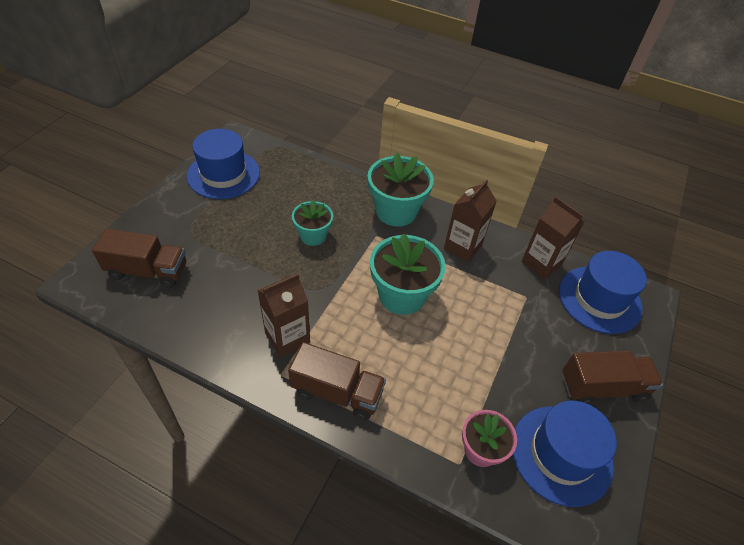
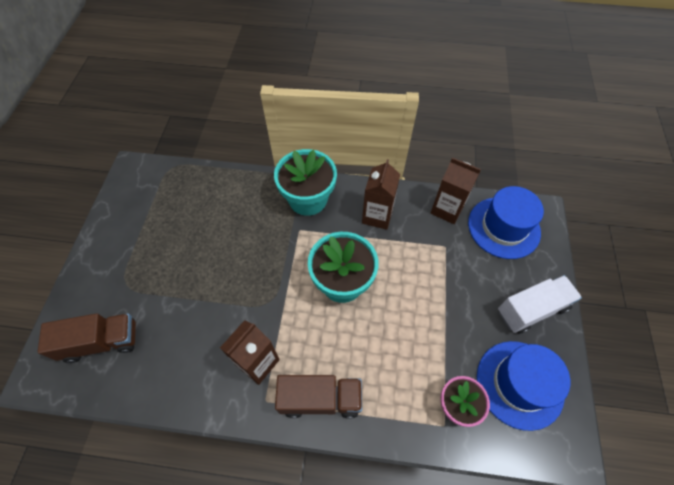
camera: 15 degrees left, 10 degrees up
(223, 174) = (135, 213): blue hat -> none
(313, 235) = (243, 250): turquoise flower pot -> none
(603, 387) = (531, 309): brown truck -> white truck

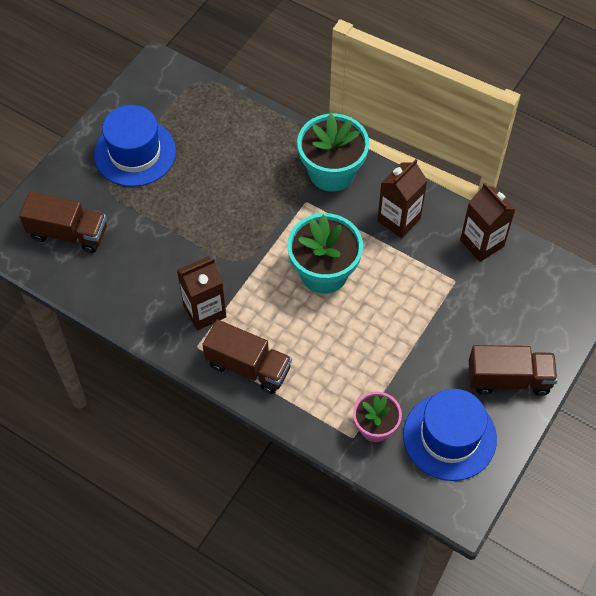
camera: 25 degrees right, 0 degrees up
(503, 227) = (535, 287): blue hat -> blue hat (135, 153)
(531, 309) = (509, 379): white truck -> brown truck

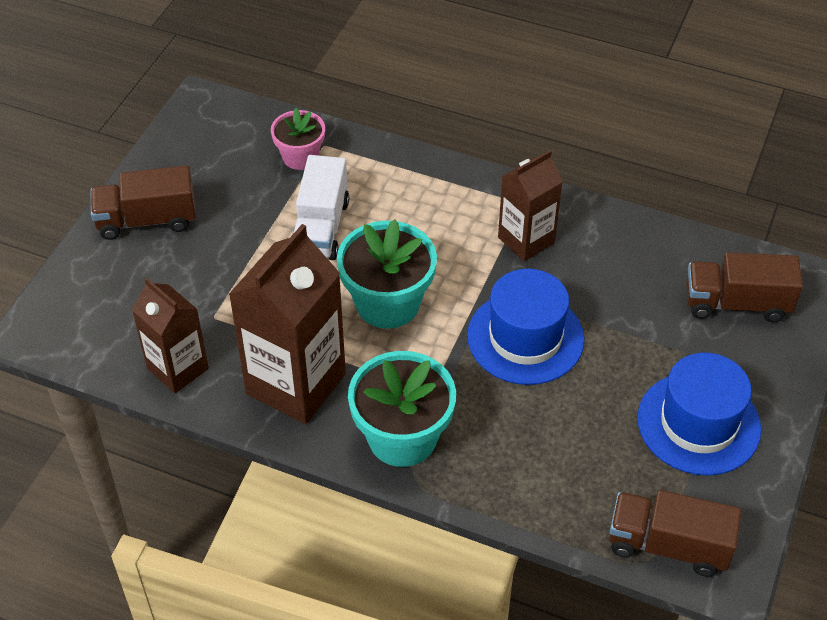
camera: 170 degrees right, 10 degrees down
(248, 367) = (456, 192): brown truck -> brown truck (668, 545)
(365, 349) = (321, 228): none -> white truck
(398, 219) = (296, 384): brown carton -> brown carton, size x1.64
(449, 436) = (216, 159): blue hat -> blue hat (525, 337)

